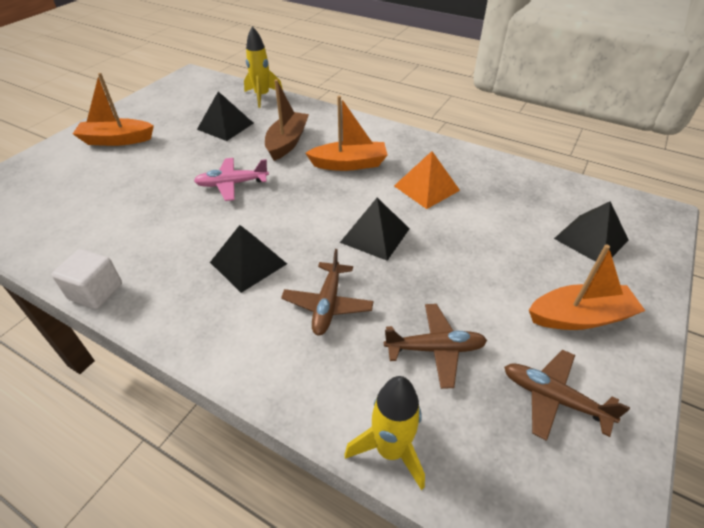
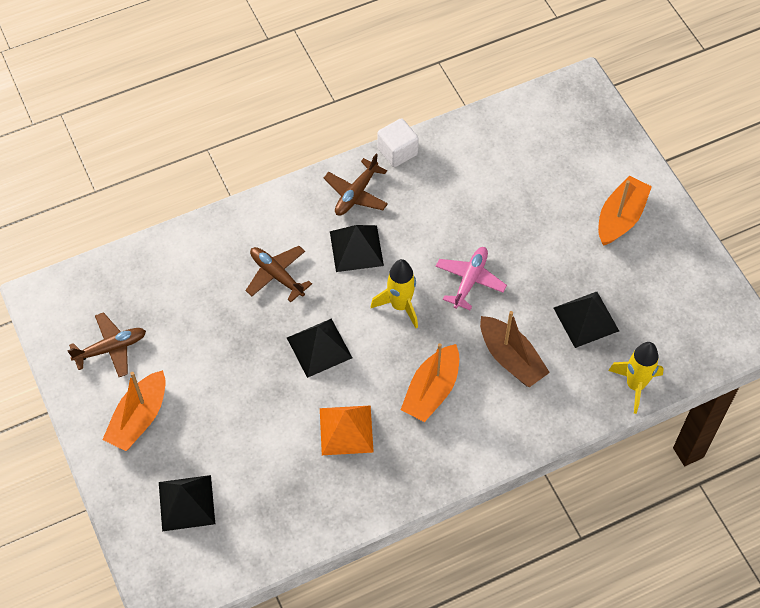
camera: 125 degrees right, 15 degrees up
(390, 450) = (157, 248): yellow rocket -> yellow rocket (400, 306)
(435, 349) = (192, 313): brown plane -> brown plane (356, 194)

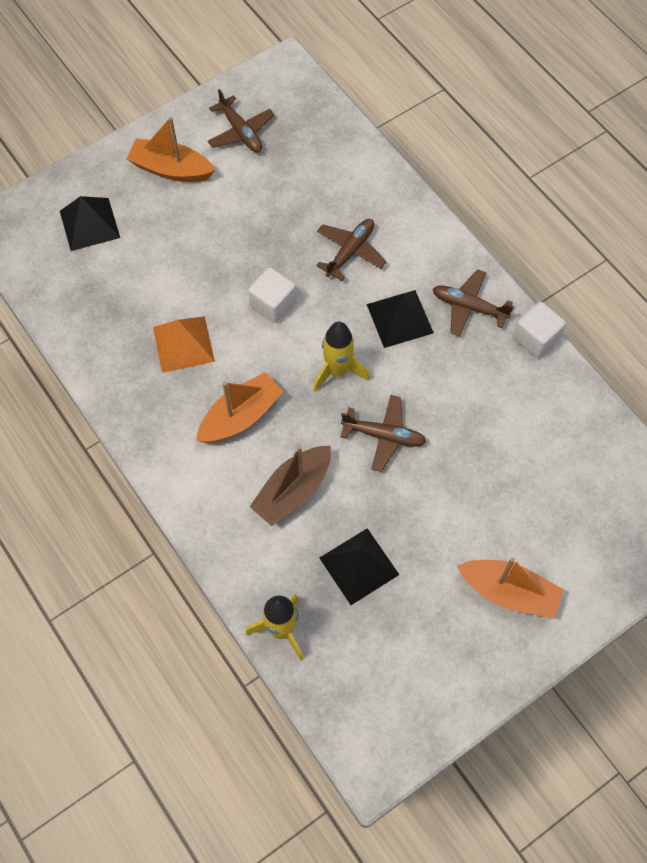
camera: 80 degrees right, 5 degrees up
(319, 347) = (273, 304): black pyramid -> white cube
(431, 390) = (240, 416): orange boat -> orange boat turned 120 degrees clockwise
(470, 280) = (384, 436): pink plane -> brown plane

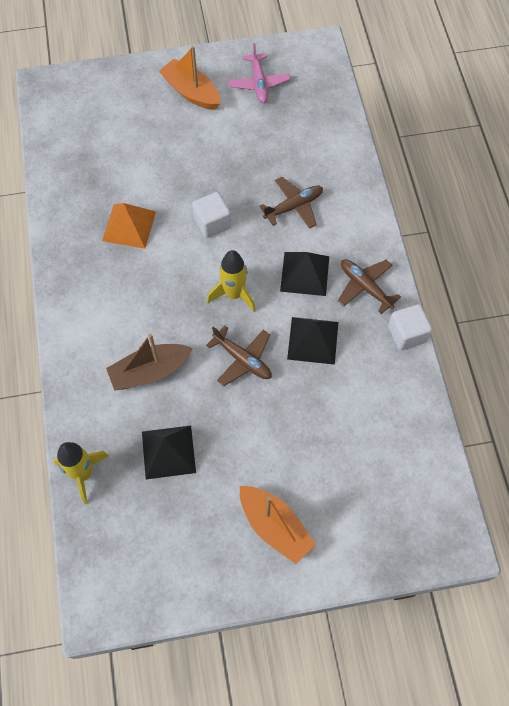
camera: 25 degrees right, 0 degrees up
(89, 224) = (109, 110): black pyramid -> black pyramid (313, 340)
(240, 416) = (141, 298): orange boat -> none
(241, 132) = (259, 83): brown plane -> pink plane

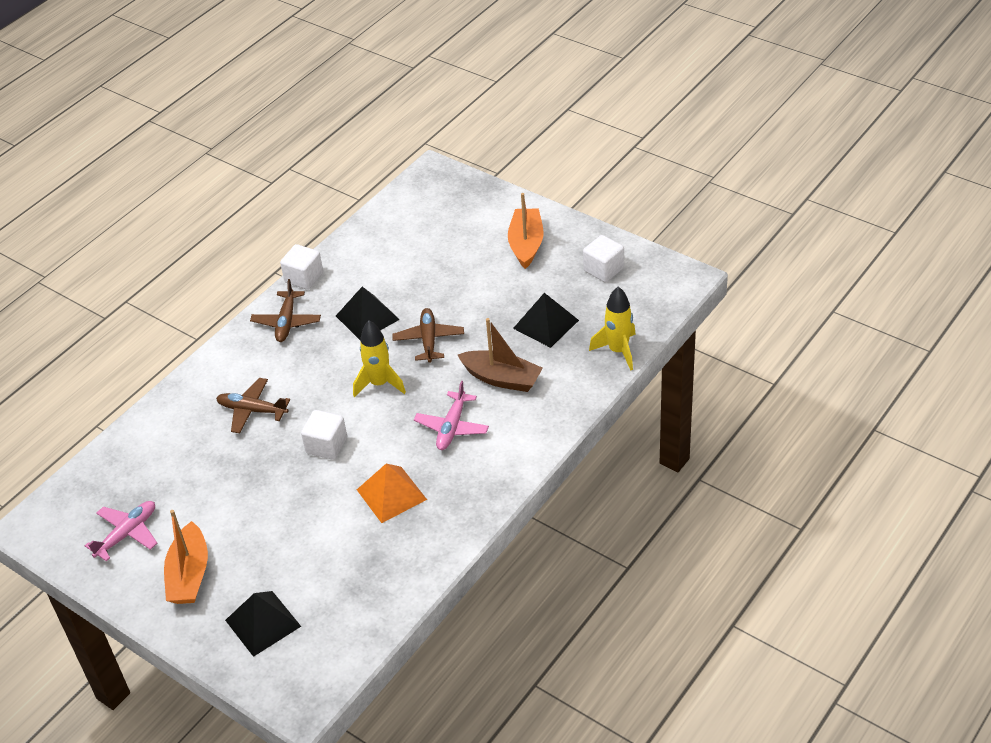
camera: 130 degrees left, 20 degrees down
(142, 303) = (452, 427): none -> pink plane
(178, 556) = (603, 270): none -> white cube
(304, 273) = (313, 360): black pyramid -> black pyramid (263, 623)

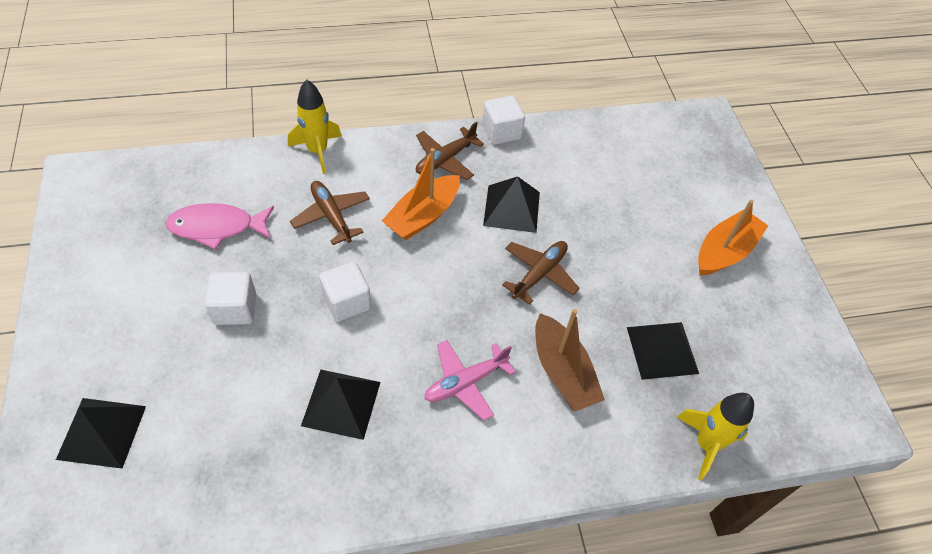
camera: 35 degrees right, 10 degrees up
(127, 534) = (122, 244): pink plane -> none
(181, 475) = (216, 227): none -> pink fish
(189, 575) = (113, 325): orange boat -> orange boat (423, 216)
(379, 384) = (453, 281): yellow rocket -> yellow rocket (317, 151)
(391, 494) = (341, 403): orange pyramid -> black pyramid
(603, 270) = (777, 339): white cube -> white cube (235, 309)

